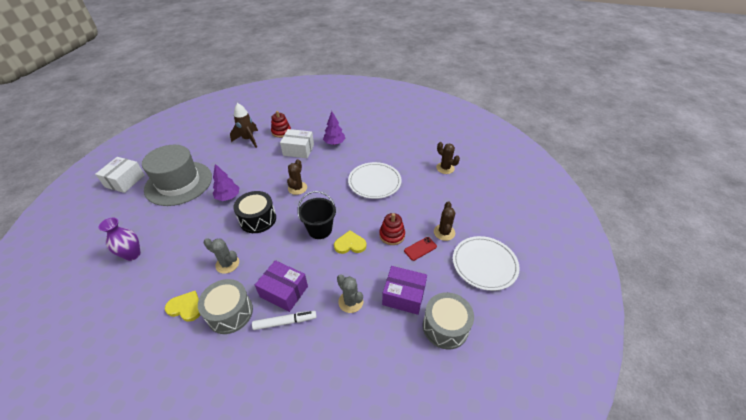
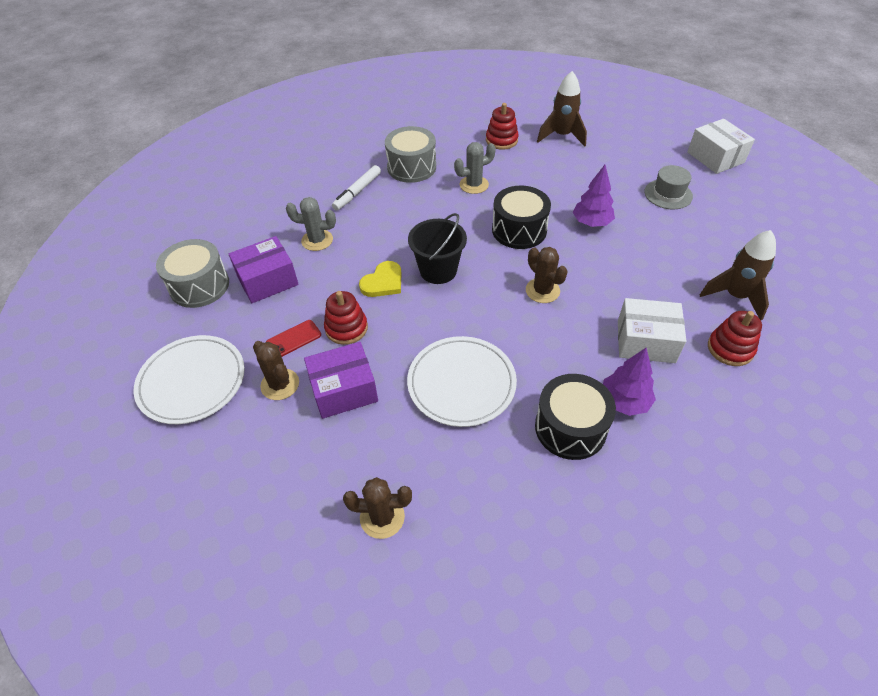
camera: 135 degrees right, 5 degrees up
(132, 254) = (561, 136): purple vase -> brown rocket
(157, 283) = (501, 140): none -> red stacking toy
(179, 183) = (668, 194): grey hat -> grey hat, size x0.46
(186, 307) = (451, 147): yellow heart -> none
(284, 291) = (390, 205): purple box -> purple box (344, 390)
(298, 150) = (645, 341): white box -> white box turned 45 degrees clockwise
(360, 149) = (570, 428): none -> black drum
(420, 249) = (293, 339): red phone -> red phone turned 45 degrees clockwise

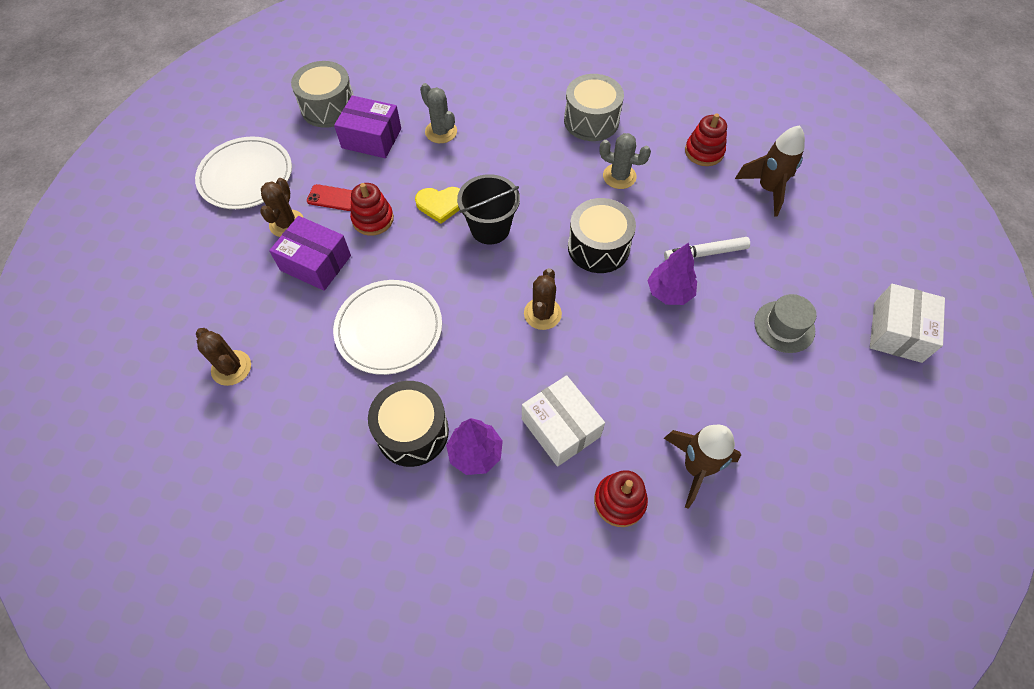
camera: 45 degrees right, 10 degrees up
(357, 192) = (521, 112): white marker -> white marker (705, 253)

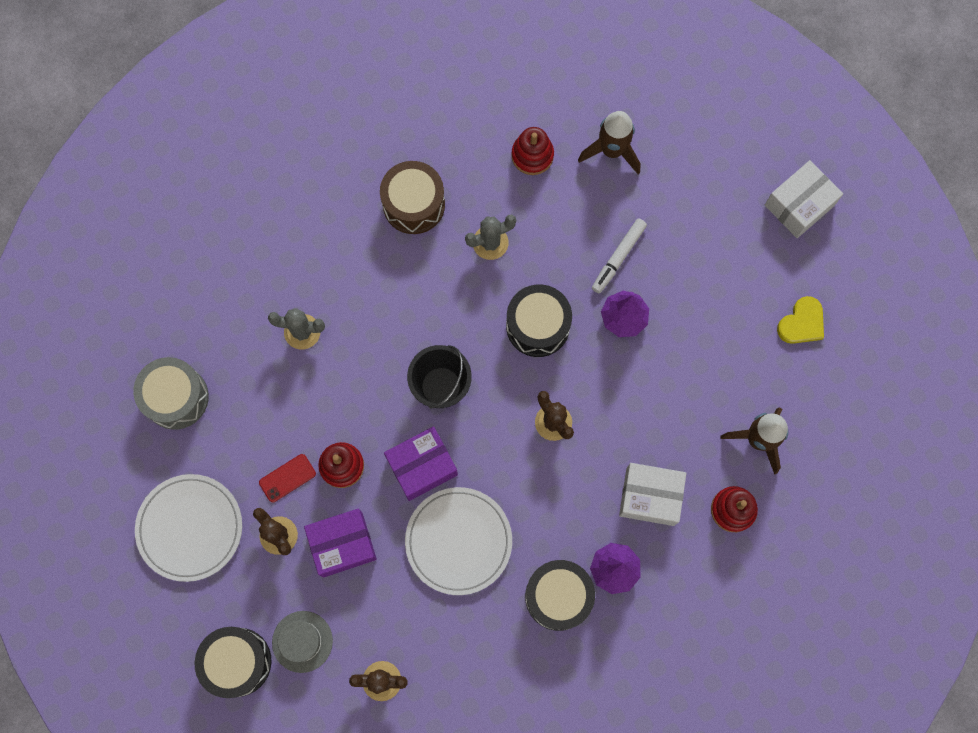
camera: 45 degrees left, 15 degrees up
(169, 271) = (237, 662): none -> black drum
(371, 138) = (251, 393): purple box -> purple box (422, 466)
(440, 204) = (380, 401): yellow heart -> yellow heart (802, 323)
(591, 121) = (414, 204): grey drum -> brown drum
(784, 326) = (724, 272): grey hat -> grey hat (302, 641)
(897, 332) = (799, 205): white box -> white box turned 75 degrees clockwise

